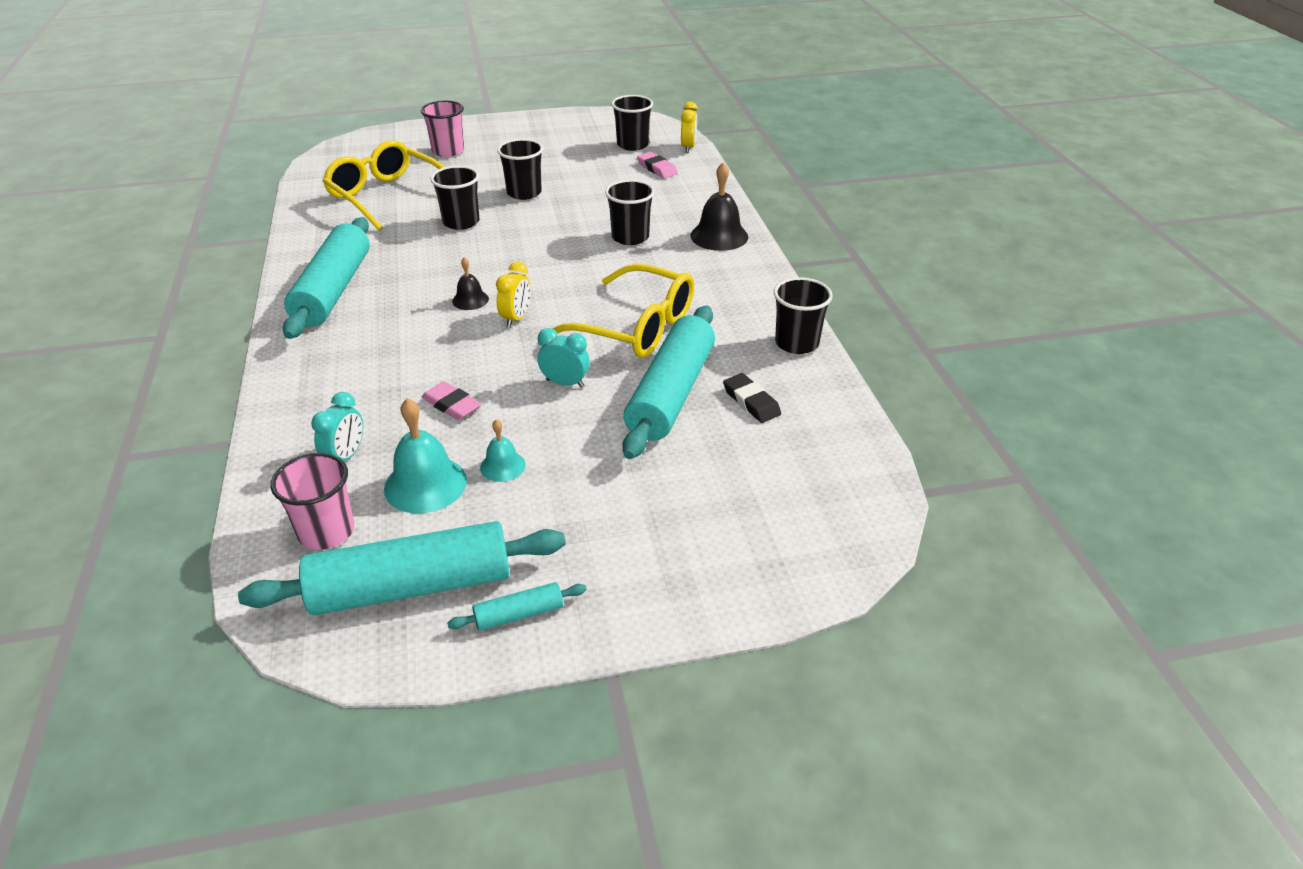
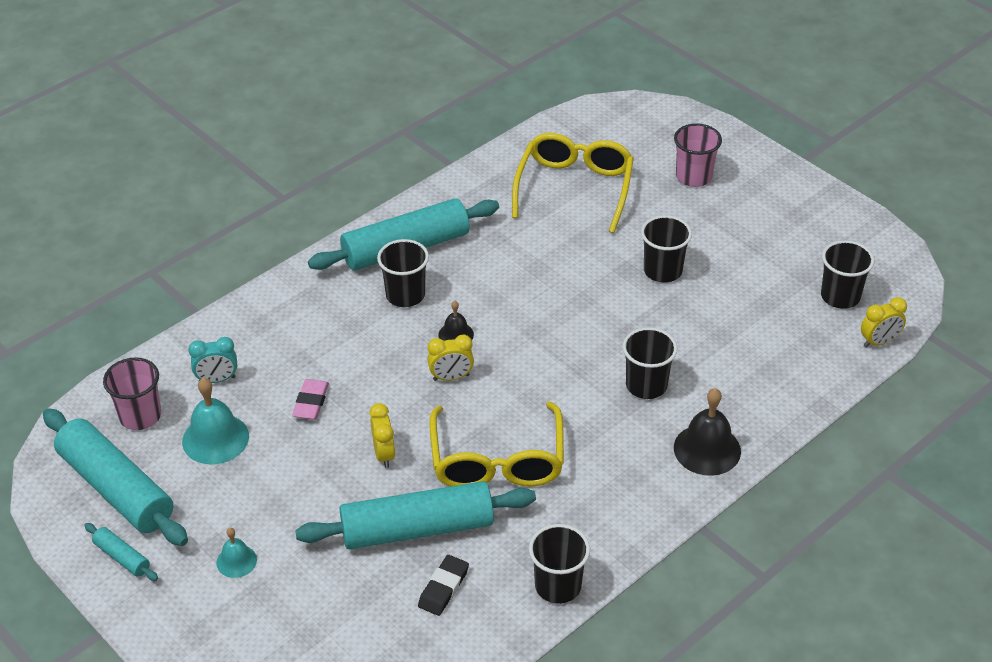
camera: 60 degrees right, 5 degrees up
(461, 222) = (572, 259): black cup -> black cup (405, 295)
(502, 466) = (261, 470): turquoise bell -> turquoise bell (236, 561)
(565, 383) = (384, 454): turquoise clock -> yellow clock
(657, 168) = (805, 339): pink eraser -> none

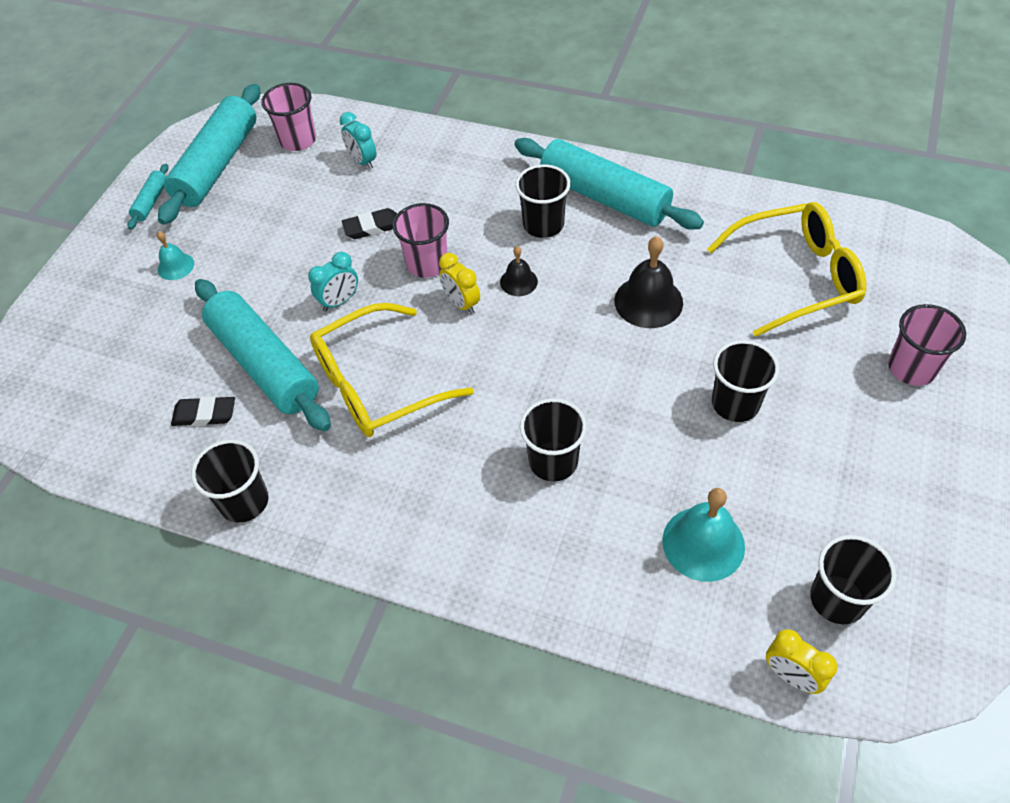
camera: 65 degrees right, 10 degrees up
(215, 438) = (298, 191): turquoise bell -> turquoise bell (703, 543)
(311, 402) = (372, 227): pink eraser -> black eraser
(384, 454) = (339, 301): yellow clock -> turquoise clock
(388, 382) = (427, 264): none -> pink cup
(707, 449) = (495, 556): black bell -> black bell (648, 301)

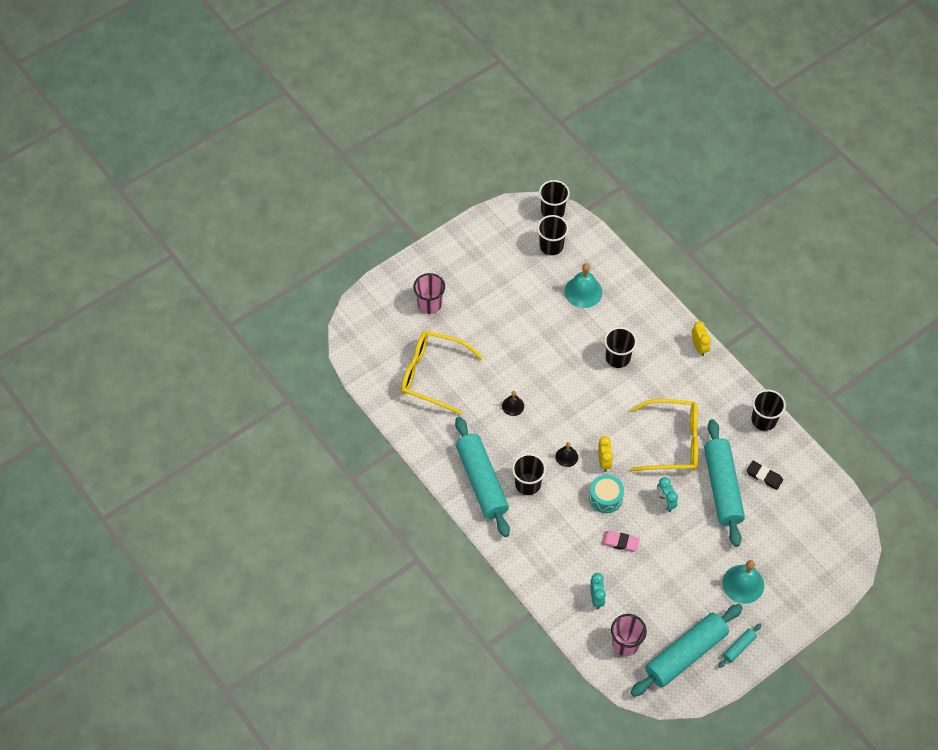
camera: 150 degrees left, 5 degrees up
(176, 266) = (743, 584): turquoise bell -> turquoise bell, size x1.76
(339, 301) = (665, 502): turquoise clock -> turquoise clock turned 105 degrees counterclockwise
(372, 227) = (620, 542): black eraser -> pink eraser
(427, 264) = (605, 497): pink cup -> turquoise drum
(648, 301) = (513, 406): black bell -> black bell, size x0.57
(735, 403) = (519, 335): black cup -> black cup (552, 211)
(791, 676) = (591, 235): yellow clock -> yellow clock (699, 347)

